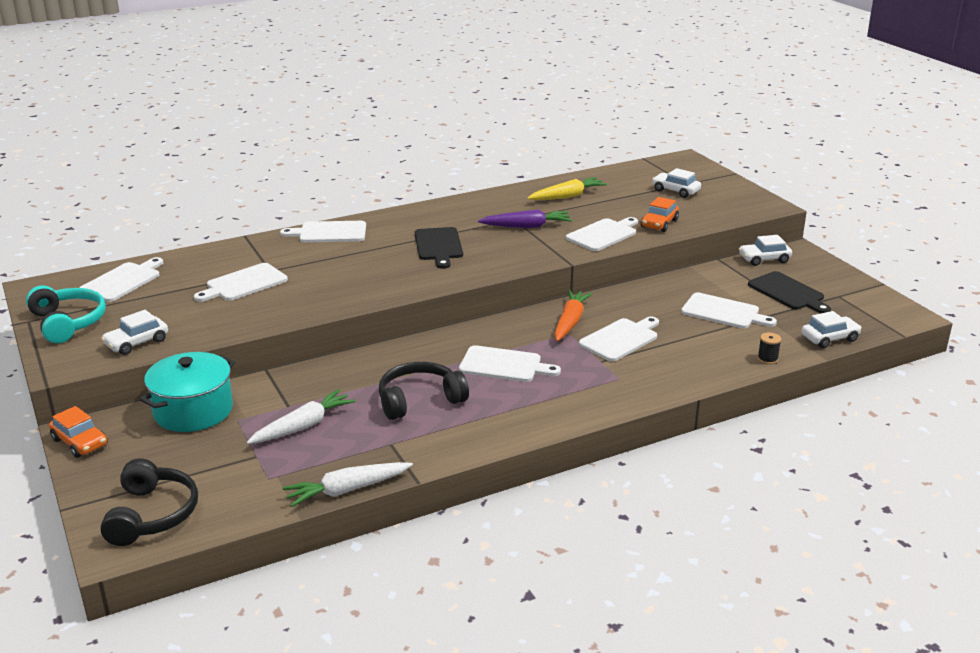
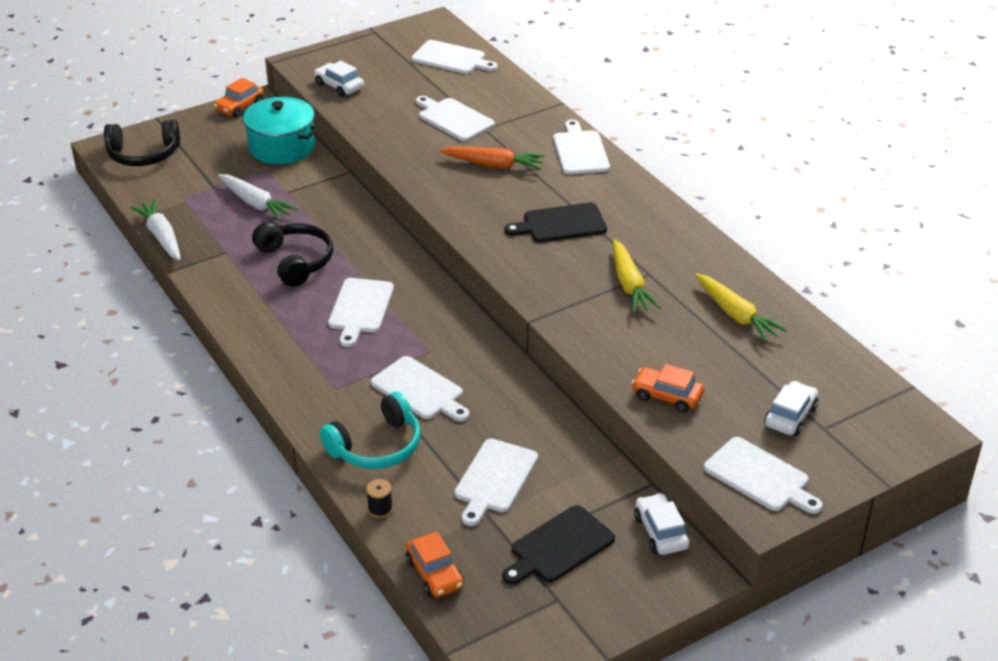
camera: 85 degrees right, 10 degrees up
(68, 323) = (372, 49): turquoise headphones -> turquoise headphones (376, 446)
(527, 226) = (629, 284): purple carrot -> yellow carrot
(570, 322) = (456, 352): orange carrot -> orange carrot (494, 165)
(603, 234) = (620, 346): white cutting board -> white cutting board (760, 477)
(829, 338) = (435, 573): white car -> orange car

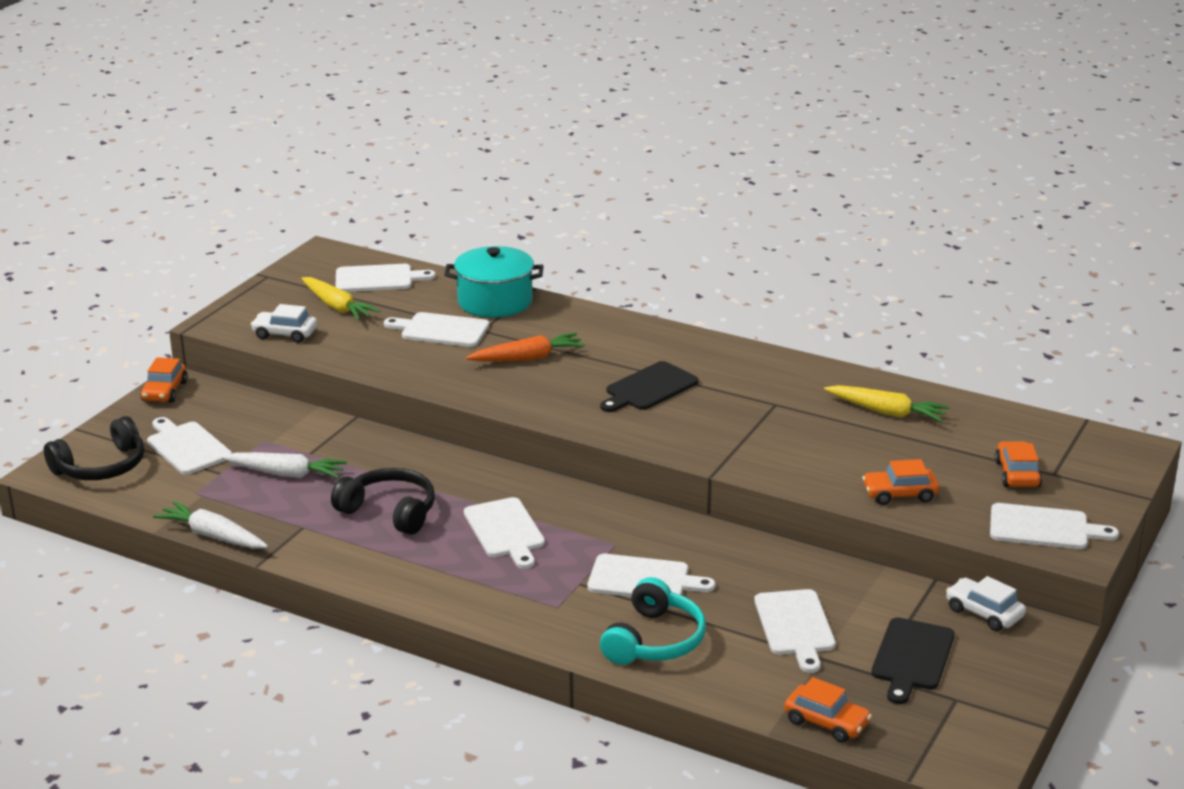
camera: 30 degrees left, 10 degrees down
(282, 147) = (257, 415): turquoise pot -> turquoise pot (495, 301)
(380, 509) = (717, 690): black spool -> none
(580, 151) = (598, 323): white cutting board -> white cutting board (187, 447)
(629, 284) = (768, 418): yellow carrot -> yellow carrot (337, 307)
(790, 416) = (1017, 474): white car -> orange car

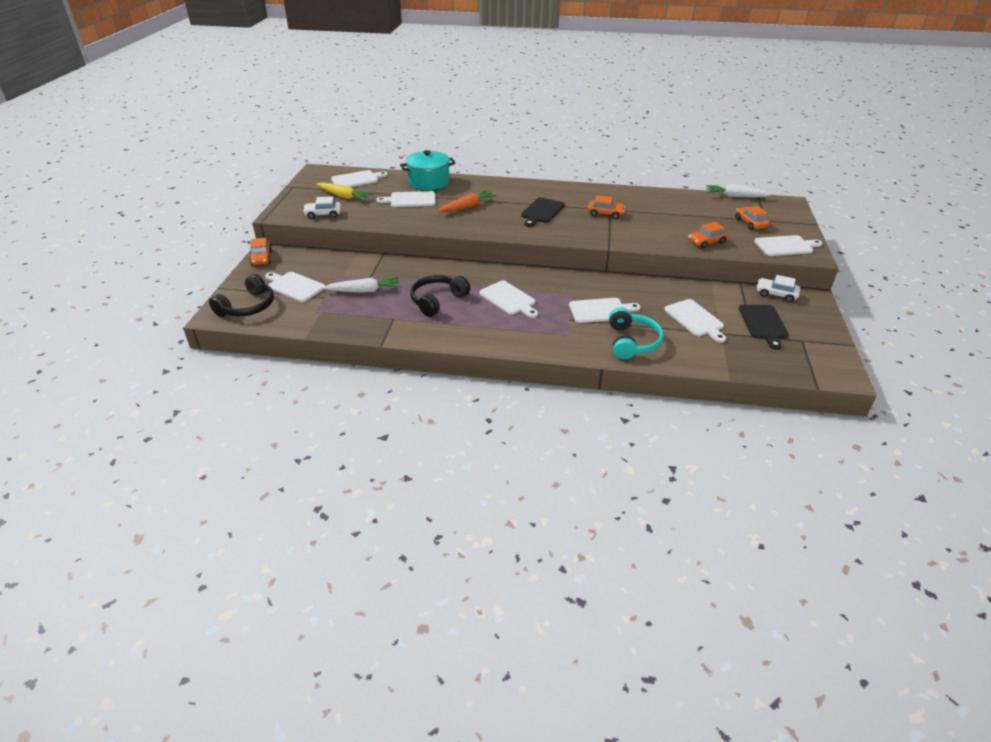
camera: 20 degrees left, 10 degrees up
(213, 536) = (343, 334): white carrot -> white carrot (736, 196)
(389, 512) = (437, 301): black headphones -> black headphones turned 60 degrees counterclockwise
(826, 722) = (753, 367): orange car -> orange car (605, 214)
(886, 412) = (665, 205): yellow carrot -> none

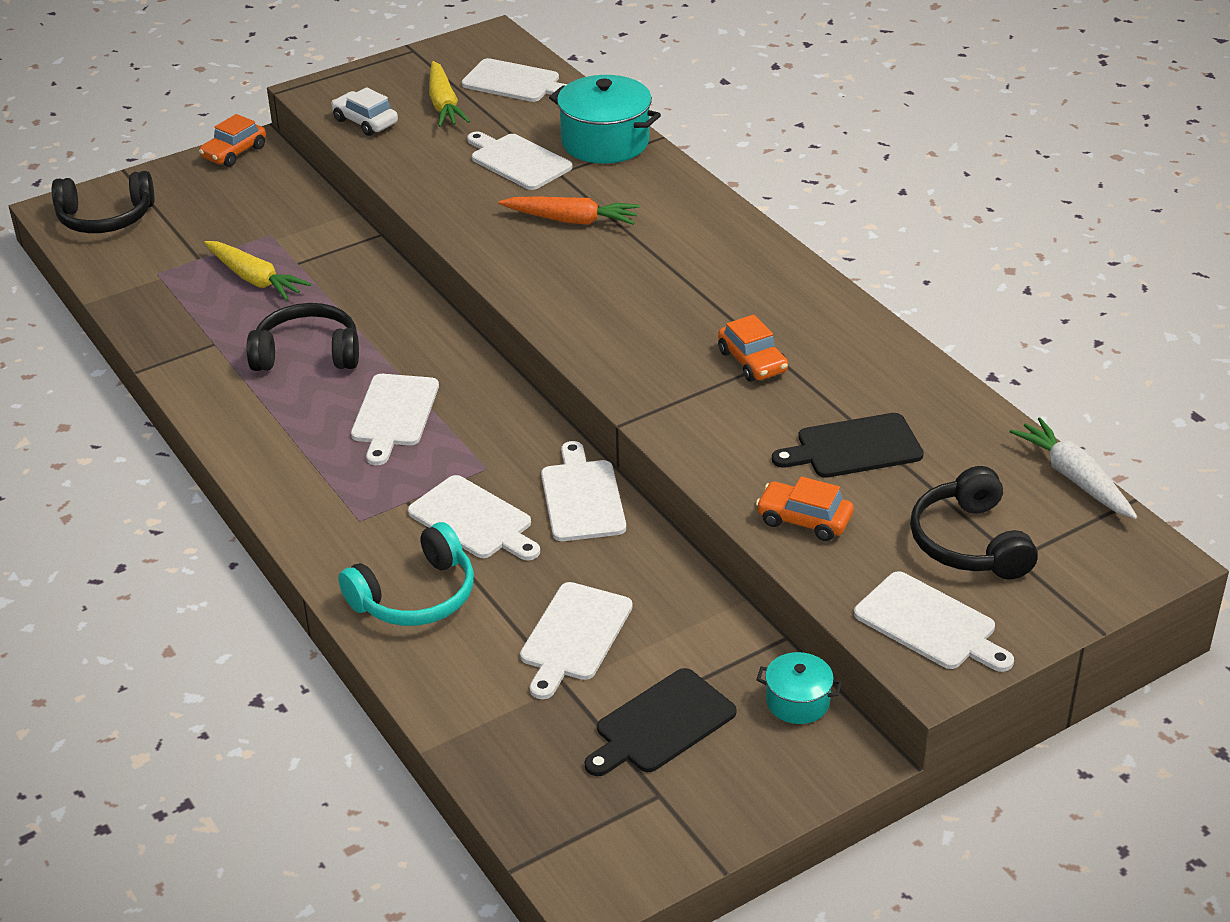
camera: 50 degrees right, 0 degrees up
(294, 286) = (196, 220): white cutting board -> white cutting board (582, 497)
(364, 291) = (255, 279): white carrot -> yellow carrot
(542, 211) = (661, 296): black cutting board -> black cutting board (854, 447)
(750, 223) = (970, 542): orange car -> black headphones
(776, 294) = (797, 701): white car -> turquoise pot

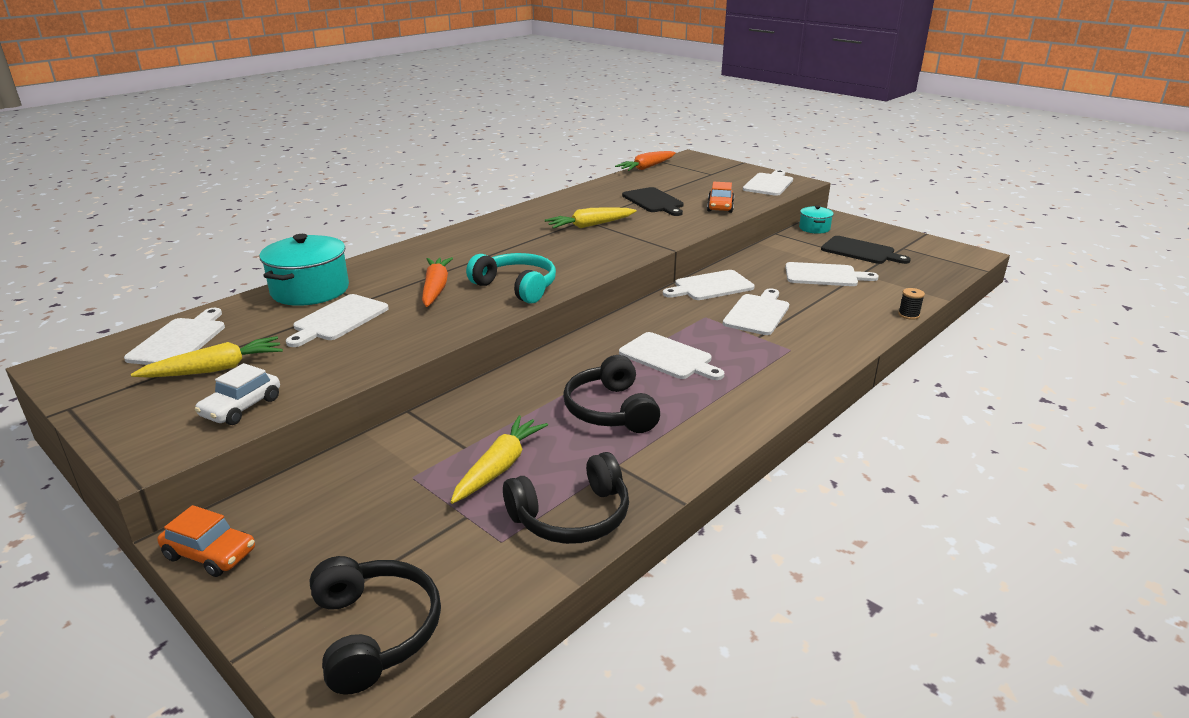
camera: 105 degrees left, 10 degrees down
(394, 414) = (668, 357): white cutting board -> white cutting board turned 45 degrees clockwise
(395, 678) = (908, 315): none -> black spool
(415, 596) = (839, 320): turquoise headphones -> turquoise headphones (516, 287)
(752, 361) = (590, 225): orange car -> yellow carrot
(970, 542) = (708, 180): black headphones -> black headphones (572, 516)
(1074, 478) = (646, 167): white carrot -> orange carrot

